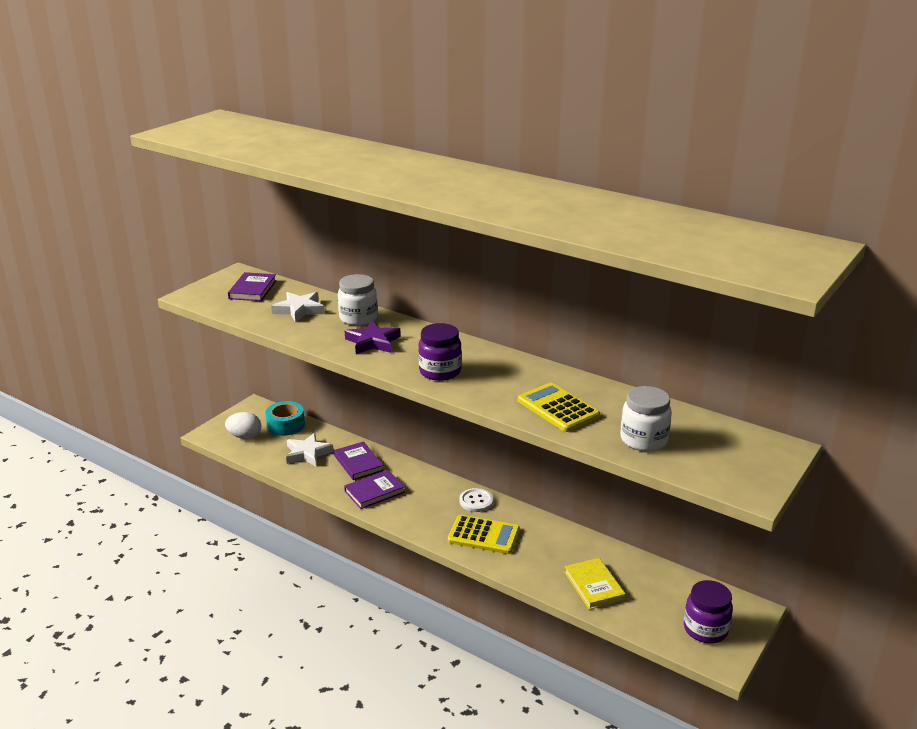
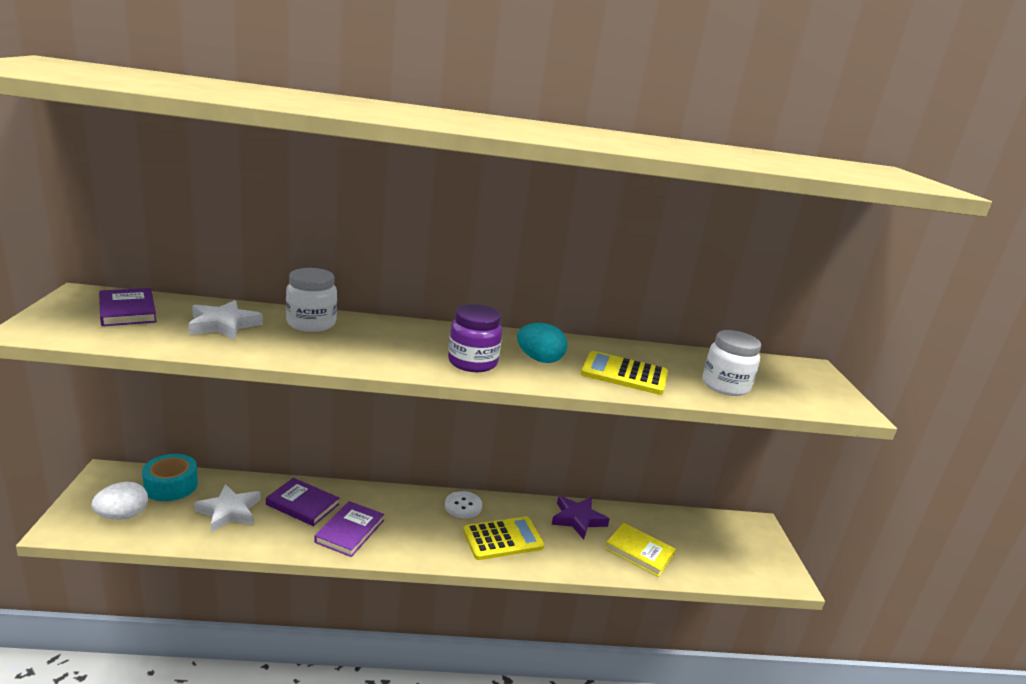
camera: 40 degrees left, 5 degrees down
(372, 342) = (360, 345): purple star -> purple star (577, 519)
(499, 380) = (539, 359): none -> turquoise egg
(705, 629) = (750, 556): purple jar -> none

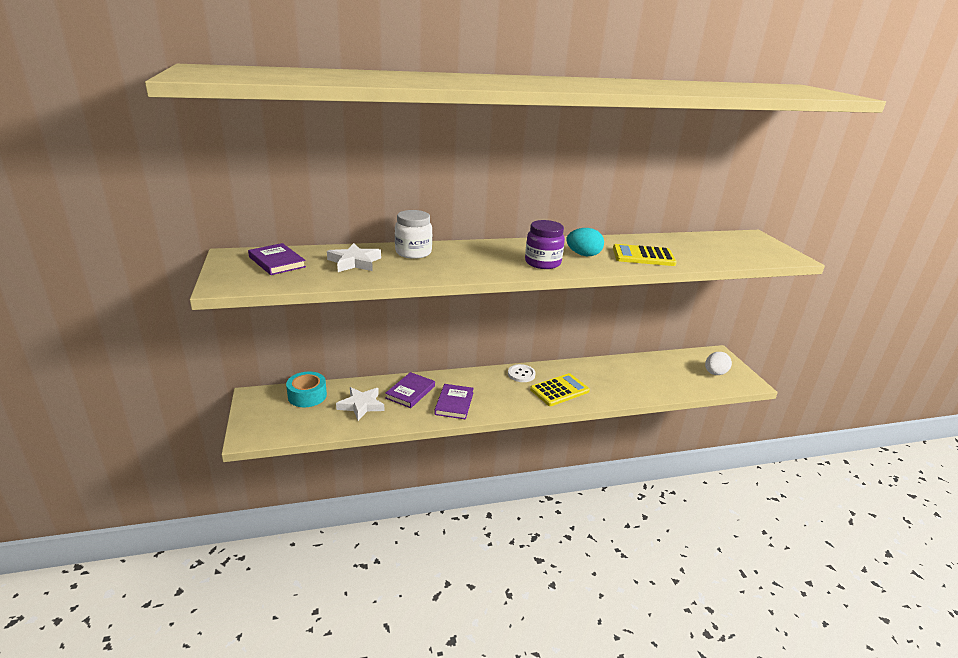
camera: 10 degrees left, 5 degrees up
(123, 515) = (286, 421): white egg -> white egg (714, 373)
(302, 504) = (410, 392): purple book -> purple book turned 75 degrees counterclockwise
(577, 519) = (601, 369): purple star -> none
(639, 552) = (651, 383): yellow book -> none
(725, 386) = (709, 254): white jar -> none

